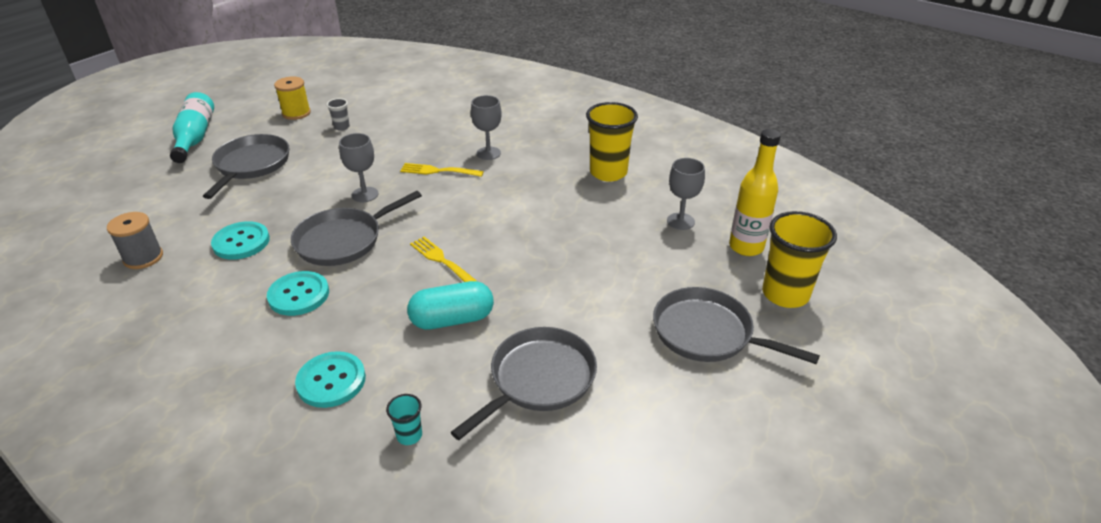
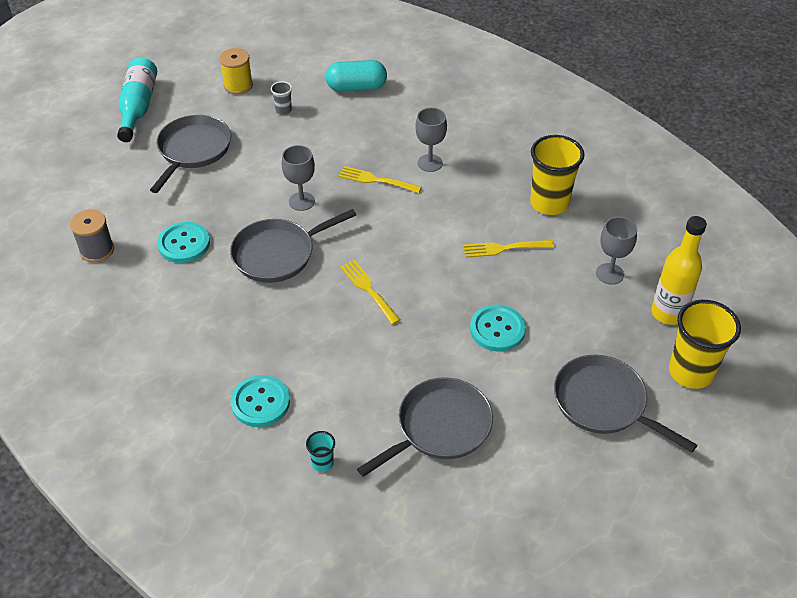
camera: 10 degrees right, 10 degrees up
(299, 295) = (235, 310): turquoise button -> turquoise button (497, 329)
(452, 319) = (371, 355): turquoise capsule -> turquoise capsule (356, 87)
(574, 211) = (505, 248): none -> yellow fork

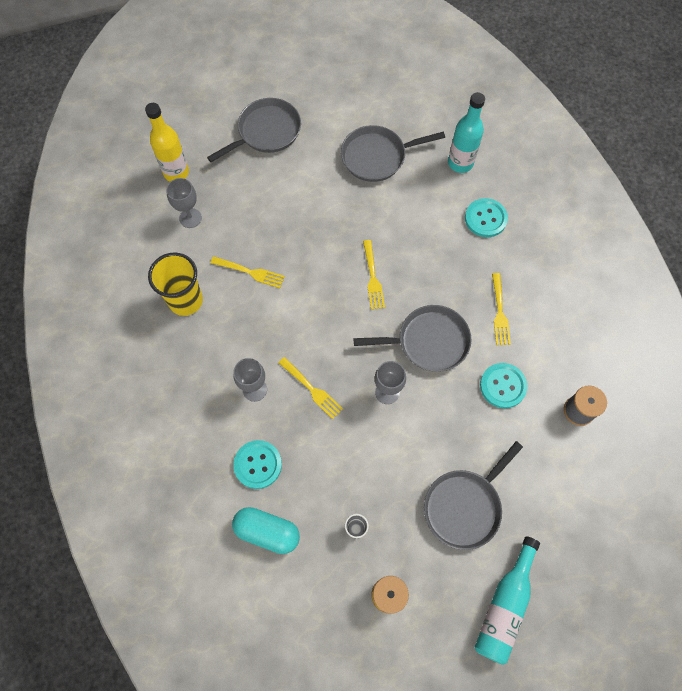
camera: 155 degrees left, 20 degrees up
(209, 307) = (499, 312): none -> yellow fork
(322, 463) = (460, 163): turquoise cup -> turquoise bottle
(497, 329) = (299, 207): turquoise button -> turquoise button (258, 464)
(603, 403) = (266, 132): grey pan -> grey pan turned 105 degrees counterclockwise
(690, 372) = (197, 129): yellow cup -> none

